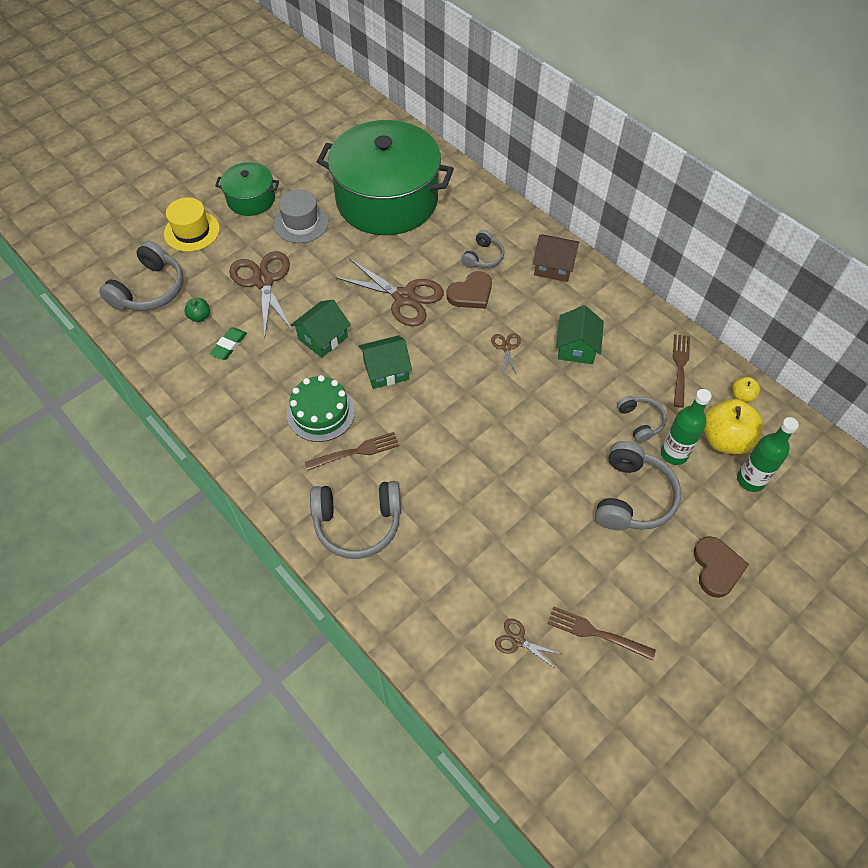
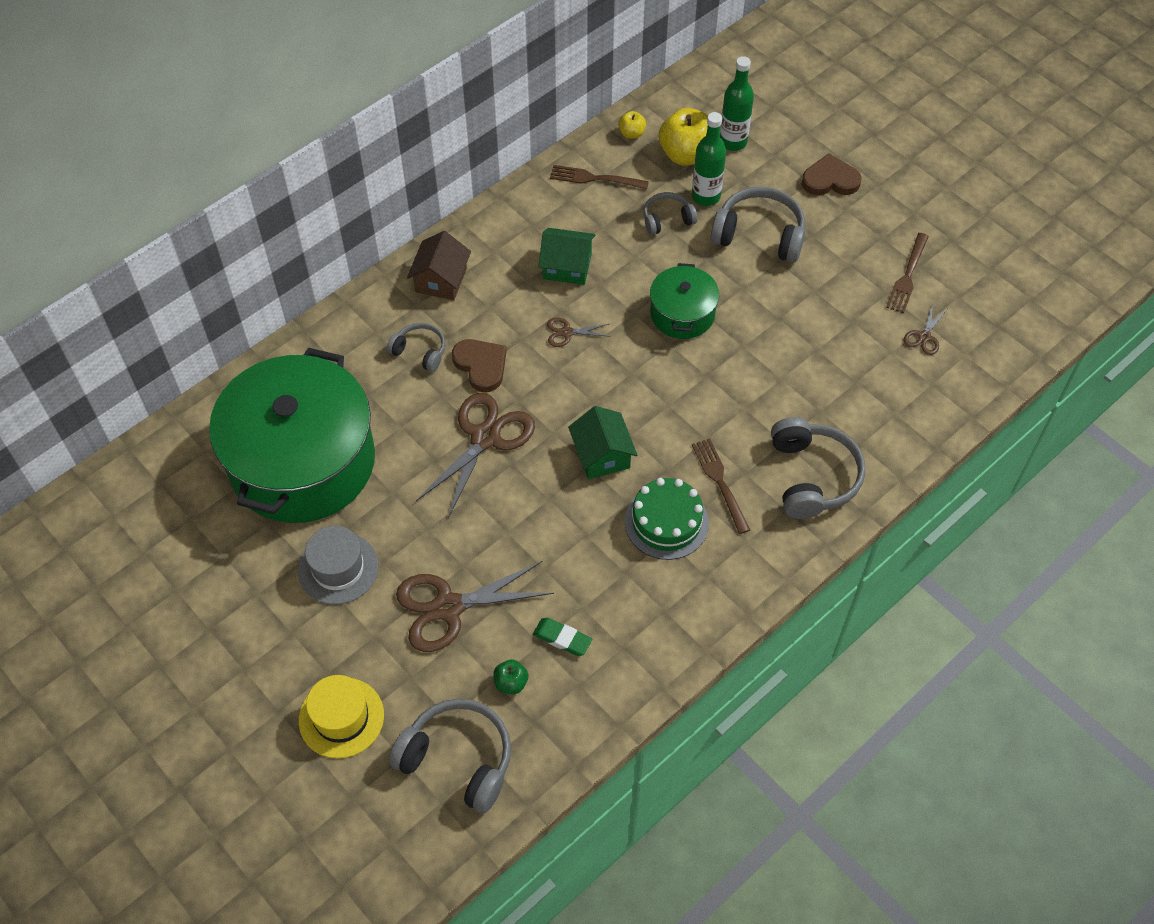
camera: 90 degrees left, 0 degrees up
(251, 199) = (280, 641): green pot -> green pot (682, 314)
(323, 338) = (550, 527): green house -> none

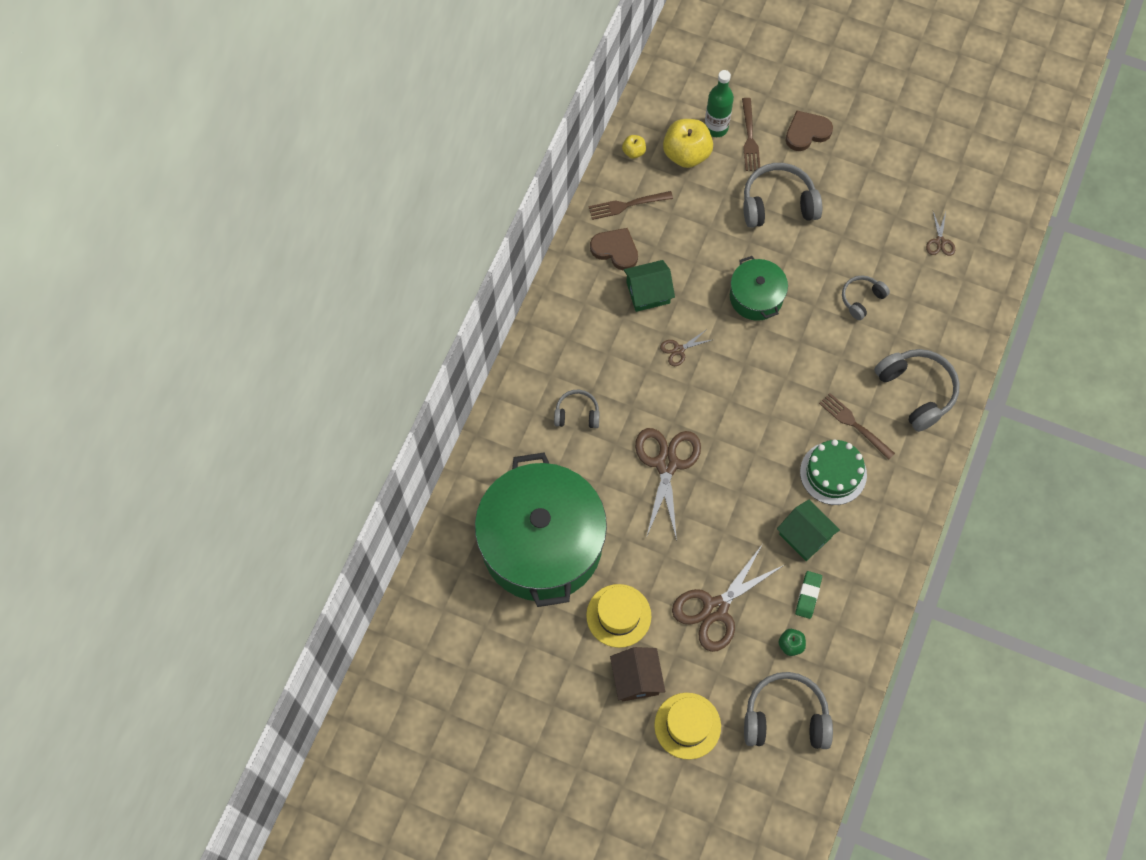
camera: 25 degrees left, 10 degrees up
(338, 568) = (618, 615): grey hat -> yellow hat
(441, 280) = (558, 345): brown house -> brown house (636, 678)
(481, 366) = (630, 406): brown heart -> brown heart (615, 250)
(562, 638) = (808, 595): green eraser -> green eraser turned 75 degrees counterclockwise
(602, 455) = (759, 440): green house -> green house (805, 536)
(667, 219) = (702, 219): grey headphones -> grey headphones (862, 299)
(706, 196) = (720, 186): green bottle -> none
(907, 276) = (904, 194): brown fork -> brown fork (749, 138)

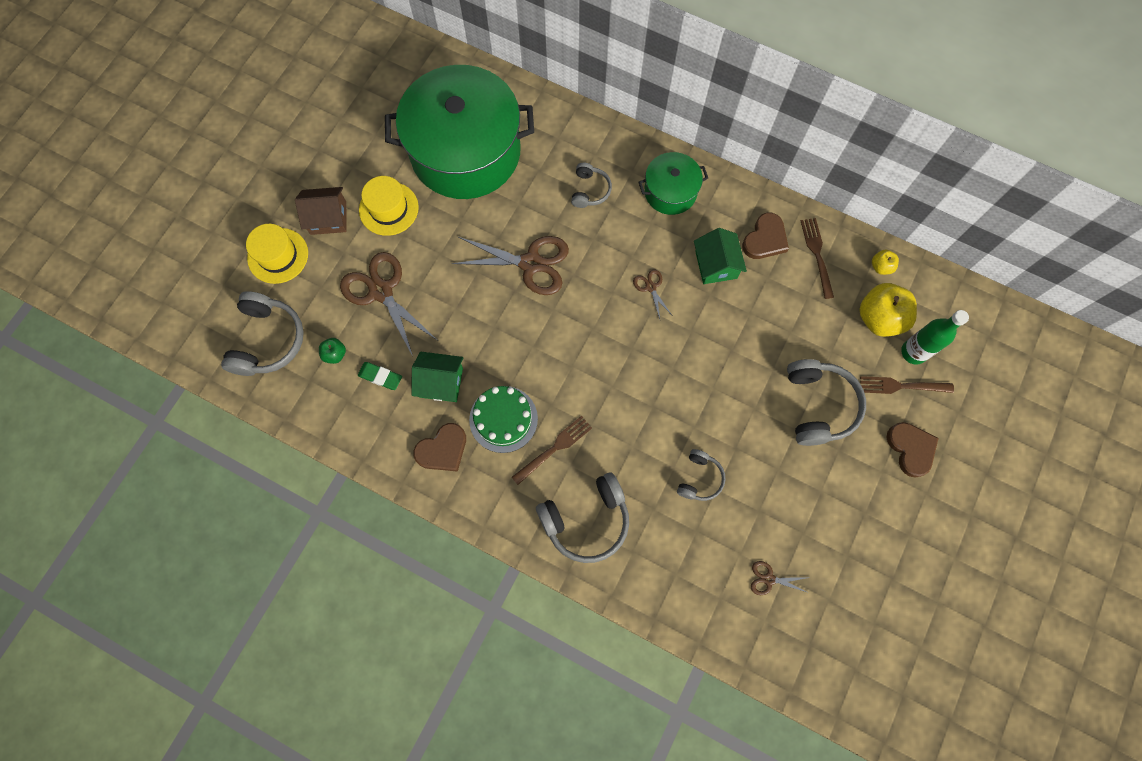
camera: 95 degrees right, 5 degrees up
(756, 297) = (706, 368): green pot -> green pot (670, 191)
(805, 536) = (441, 382): green house -> green house turned 45 degrees clockwise
(862, 299) = (699, 478): grey headphones -> grey headphones turned 60 degrees clockwise
(872, 525) = (442, 449): none -> brown heart

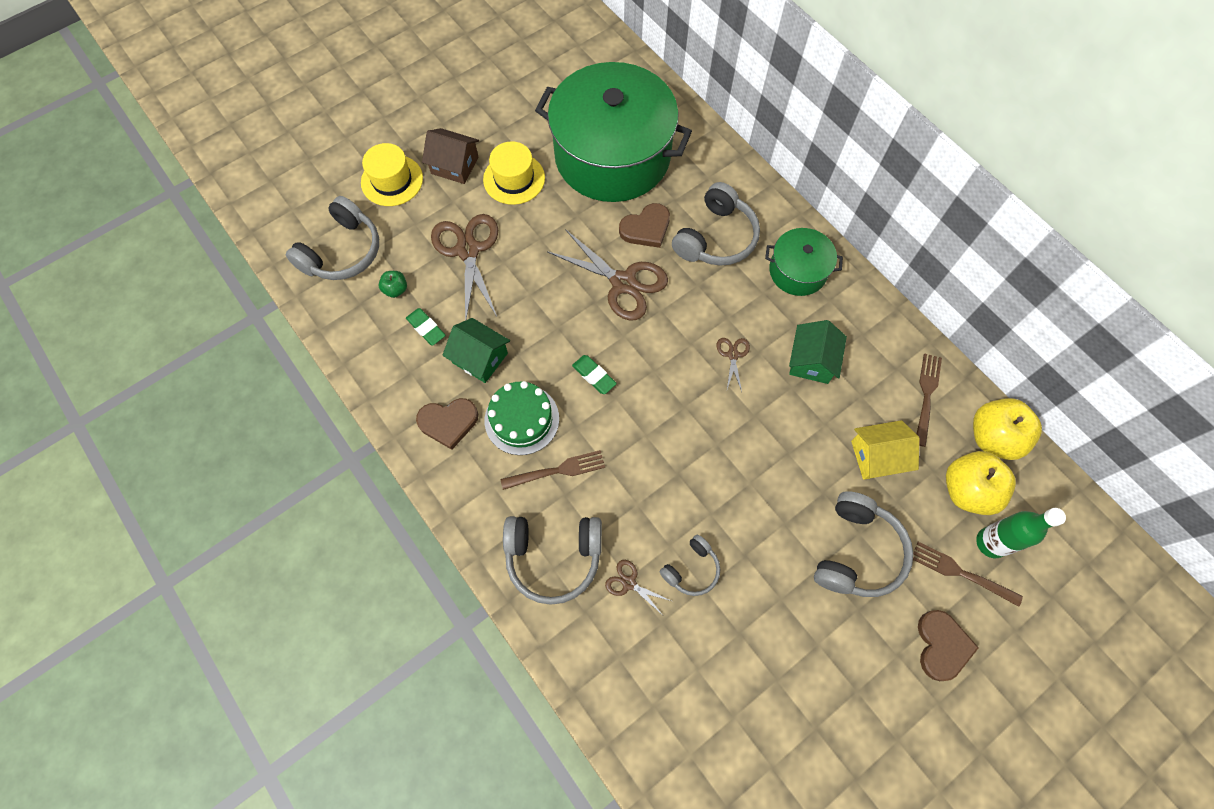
camera: 25 degrees right, 5 degrees down
(545, 355) = (594, 376): none -> green eraser
(589, 190) = (716, 238): grey headphones -> grey headphones, size x1.76
(765, 239) = (876, 357): brown heart -> brown heart (646, 228)
(769, 579) = (716, 711): brown scissors -> brown scissors (629, 583)
(801, 321) = (877, 456): none -> yellow house
(881, 267) = (993, 437): yellow apple -> yellow apple, size x2.06

